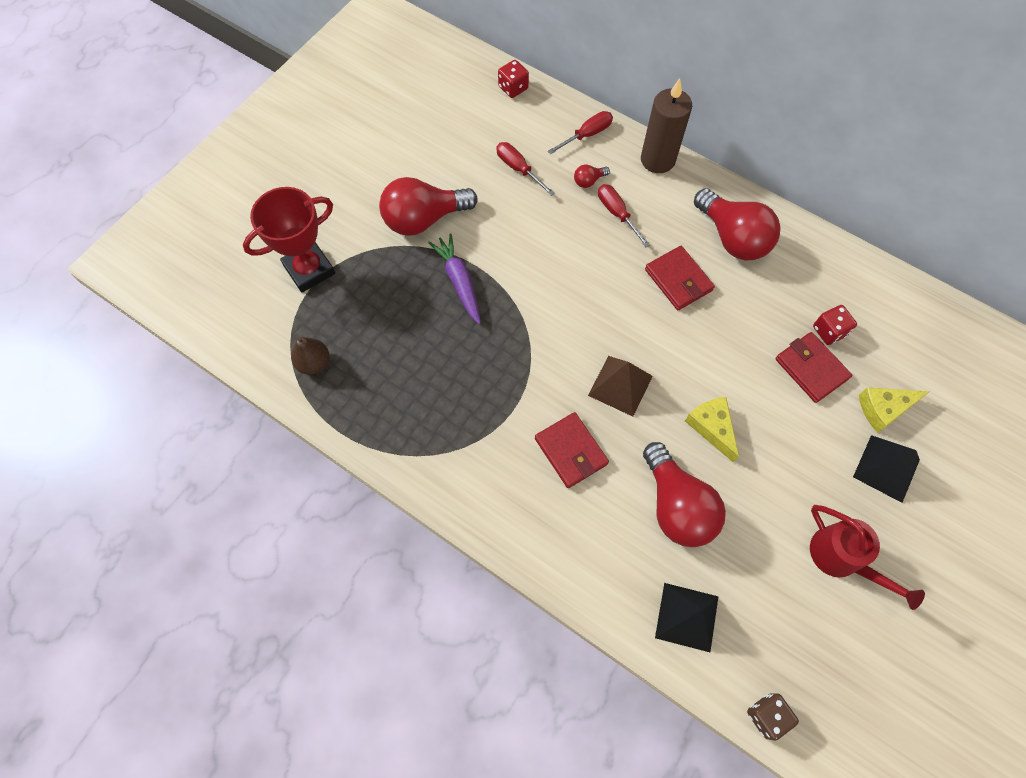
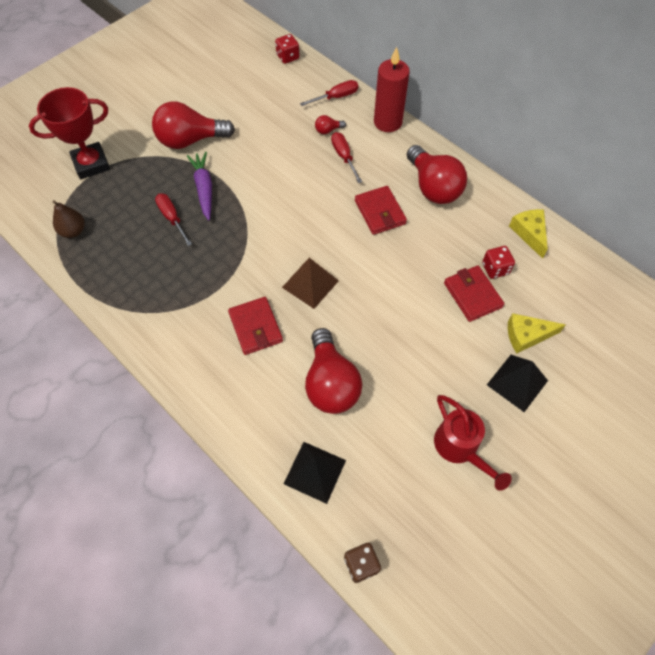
camera: 10 degrees right, 5 degrees down
(518, 169) = (275, 114): red screwdriver -> red screwdriver (172, 218)
(657, 160) = (387, 122): brown candle -> red candle
(711, 427) = (376, 327): yellow cheese -> yellow cheese (529, 233)

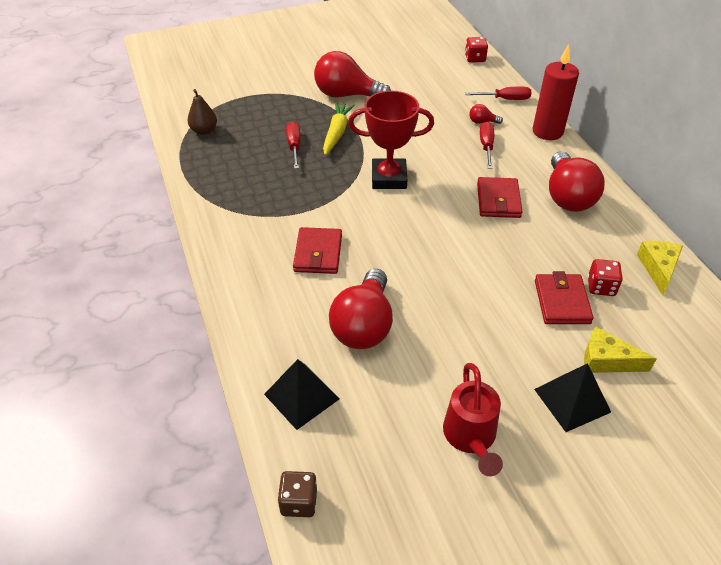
camera: 25 degrees right, 15 degrees down
(91, 164) = (250, 89): red trophy -> red trophy (389, 178)
(204, 188) = (336, 133): purple carrot -> yellow carrot
(310, 284) = (392, 236): brown pyramid -> none

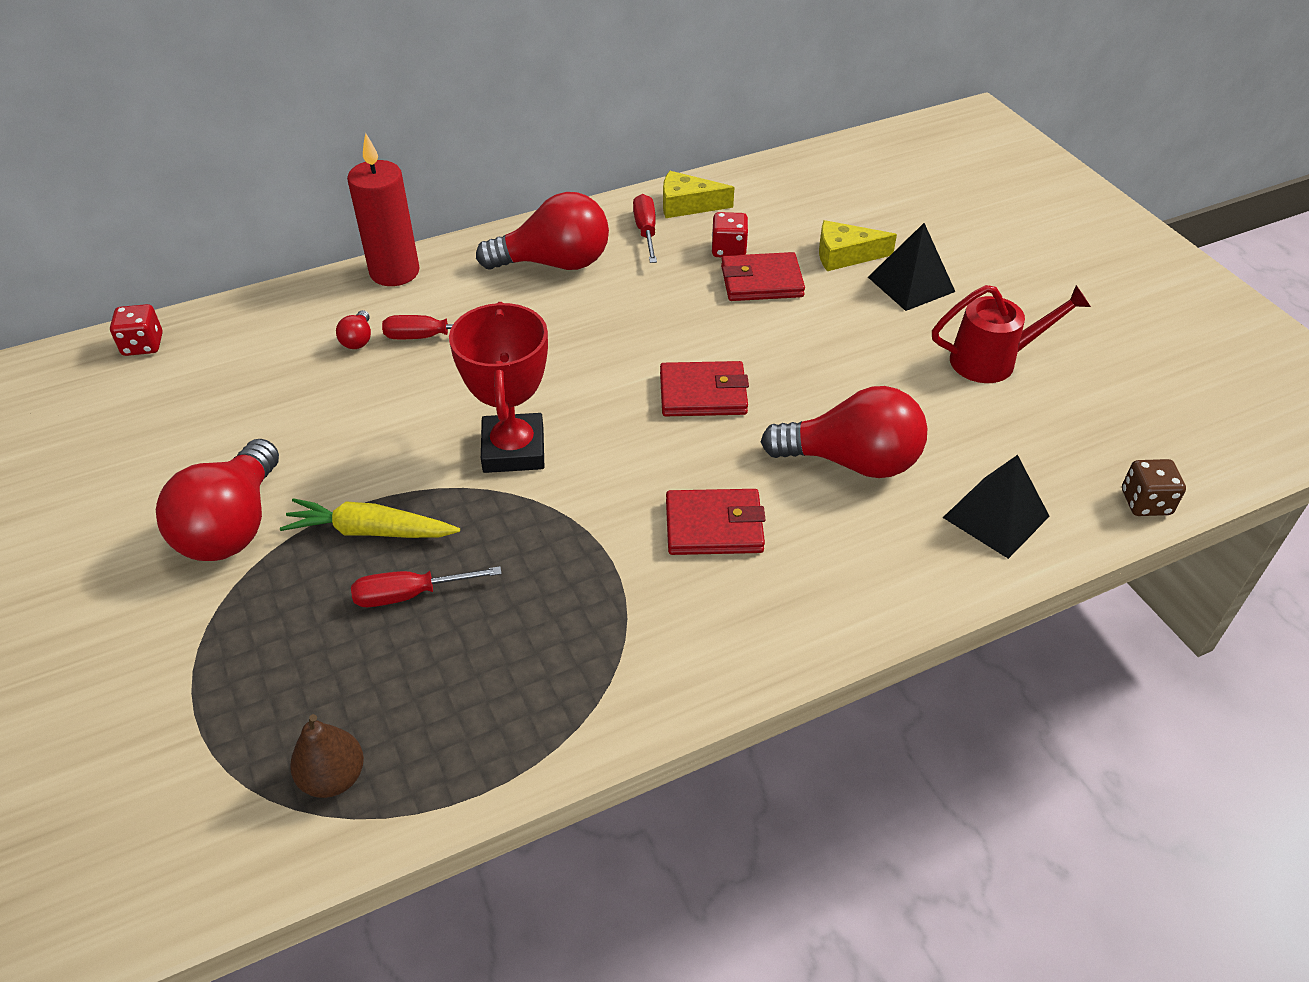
camera: 95 degrees left, 0 degrees up
(498, 200) = (567, 328): red wallet -> red wallet (703, 393)
(505, 99) = (293, 312): red screwdriver -> red screwdriver (646, 231)
(607, 360) = (845, 255): yellow cheese -> yellow cheese turned 75 degrees clockwise

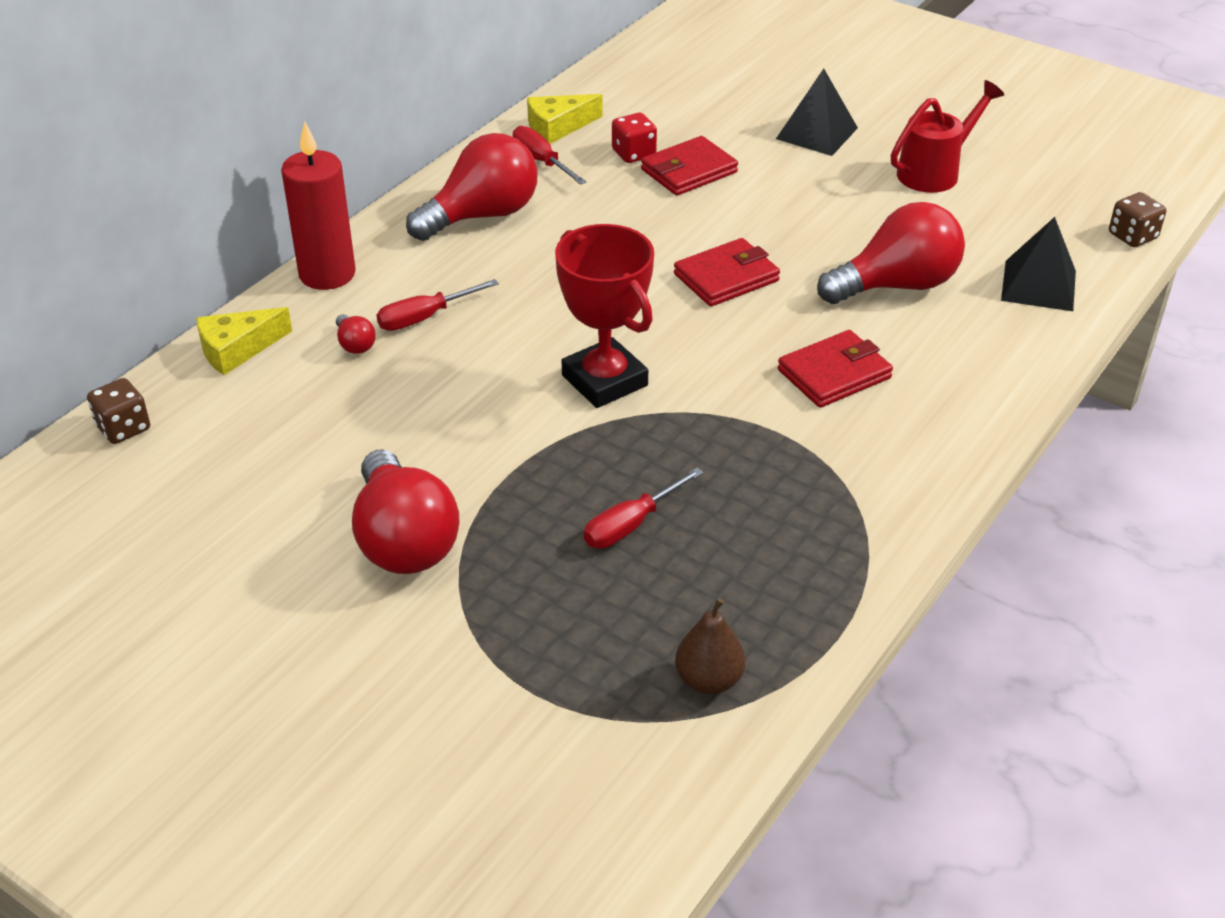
camera: 30 degrees left, 5 degrees down
(143, 345) = (123, 428): red dice -> brown dice
(370, 531) = (541, 492): yellow carrot -> none
(845, 255) = (740, 127): yellow cheese -> yellow cheese (237, 349)

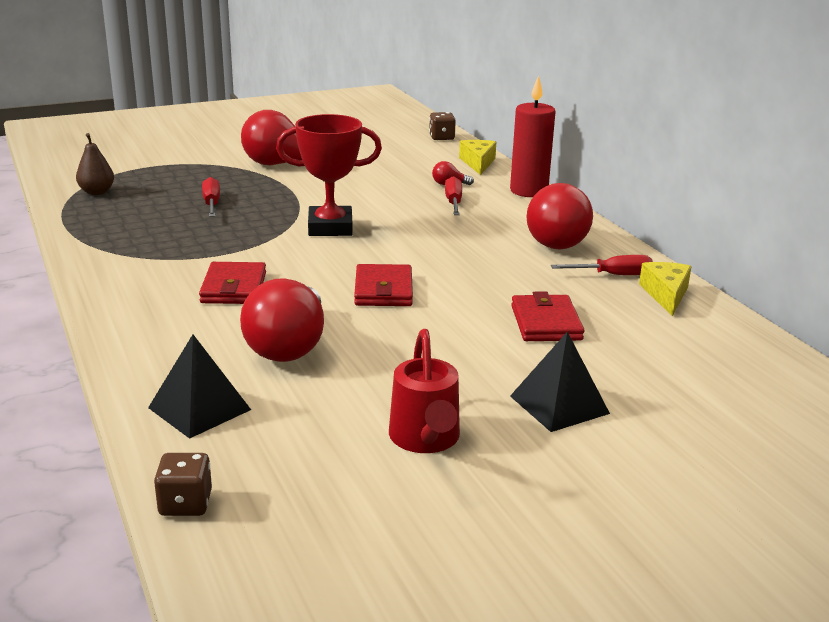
camera: 120 degrees right, 15 degrees down
(633, 154) = (595, 310): red dice -> none

